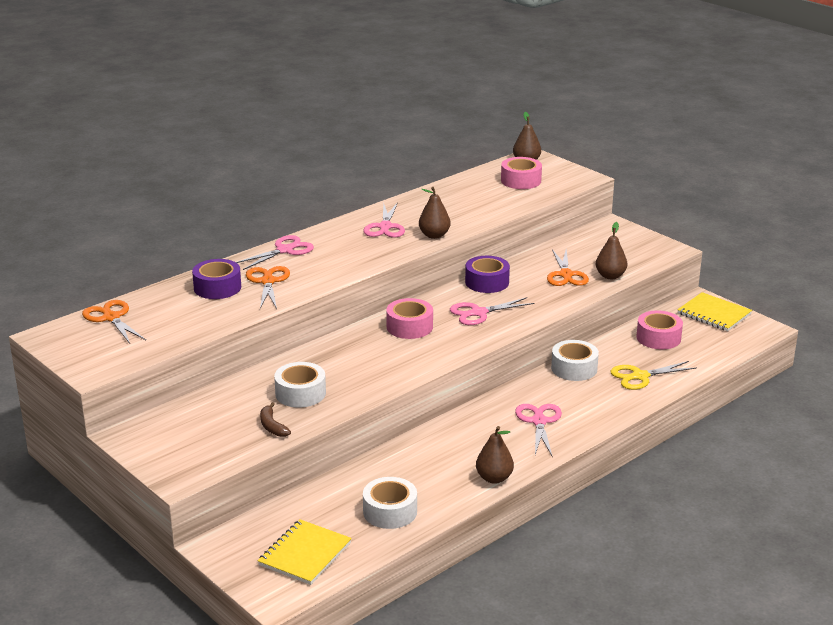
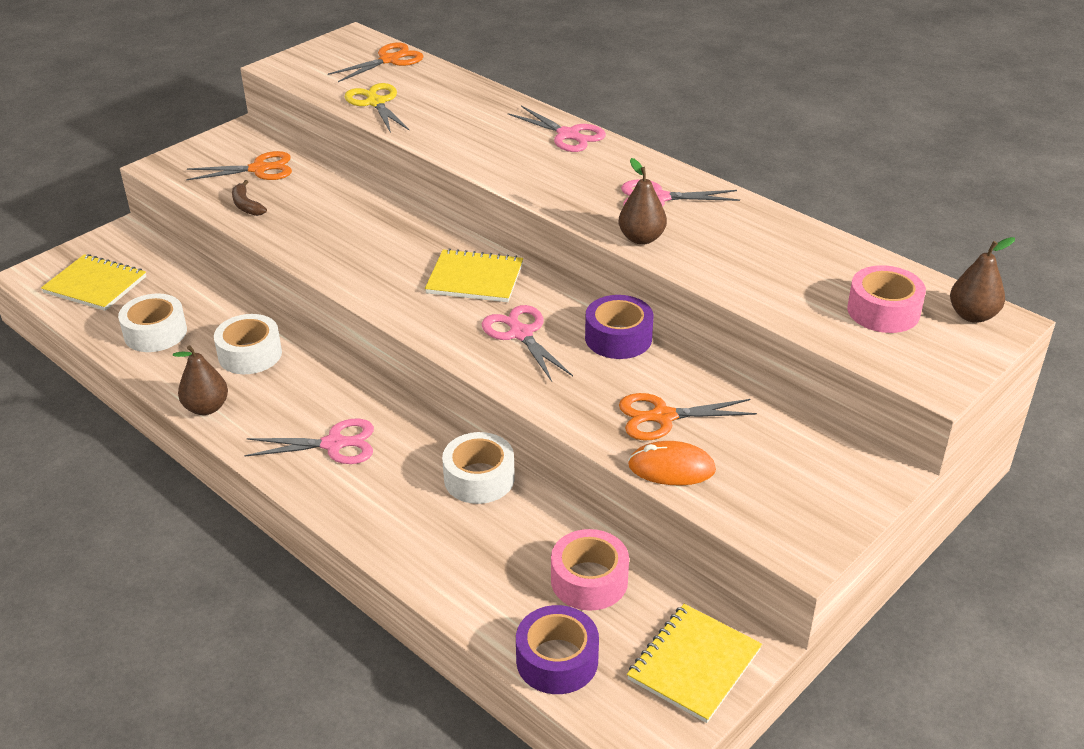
camera: 85 degrees right, 10 degrees up
(217, 287) = (462, 105): purple tape -> purple tape (557, 660)
(268, 281) = (480, 132): orange scissors -> orange scissors (259, 169)
(272, 426) = (246, 205): brown banana -> brown banana turned 90 degrees counterclockwise
(300, 393) = (313, 216): white tape -> white tape (250, 354)
(409, 327) = (475, 279): pink tape -> yellow notebook
(610, 276) = (671, 468): brown pear -> orange mouse
(640, 376) = (460, 553): yellow scissors -> yellow scissors (376, 103)

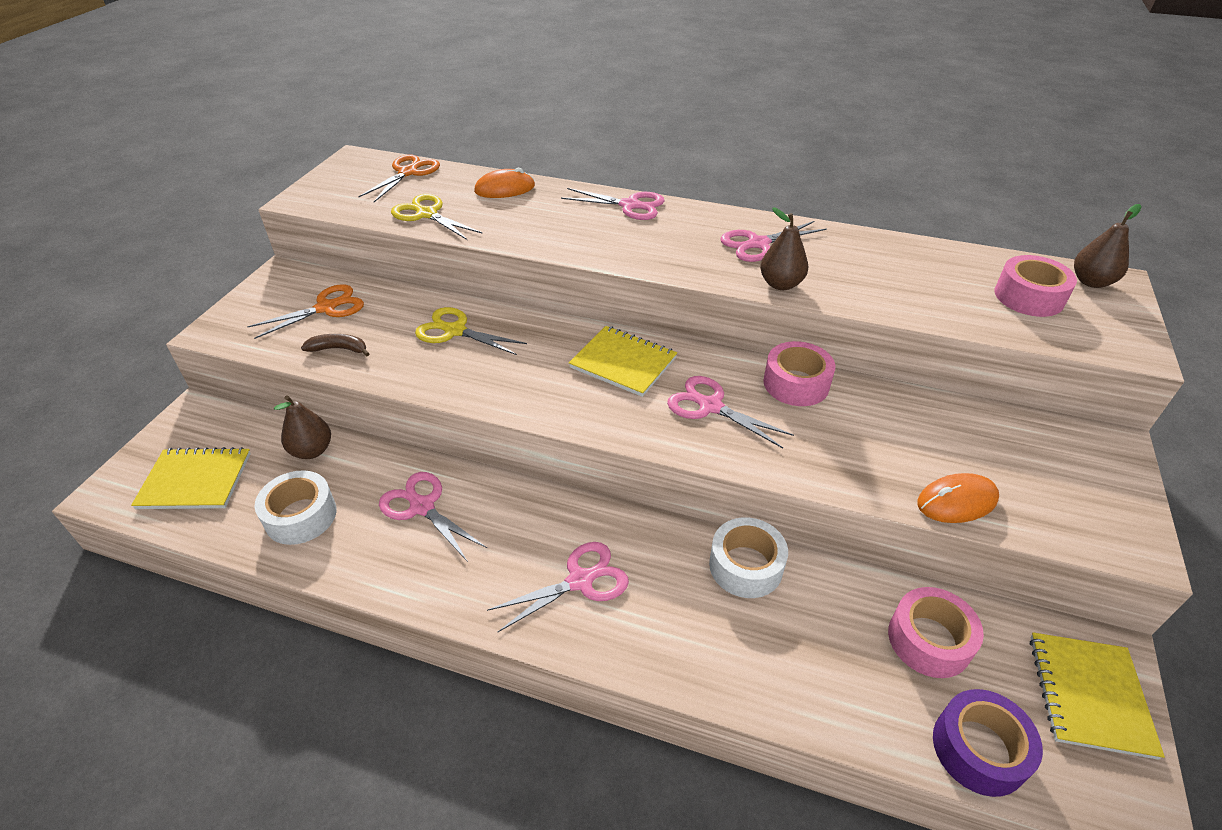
camera: 25 degrees left, 5 degrees up
(206, 408) = (415, 587): brown pear -> brown pear (312, 450)
(246, 205) = (339, 349): brown banana -> brown banana turned 150 degrees clockwise
(250, 354) = (422, 507): white tape -> pink scissors
(351, 215) = (455, 331): none -> yellow scissors
(464, 94) = (505, 189): none -> orange mouse
(475, 279) = (623, 363): yellow notebook -> yellow notebook turned 45 degrees clockwise
(618, 338) = (796, 384): purple tape -> pink tape
(663, 417) = (902, 450): orange scissors -> none

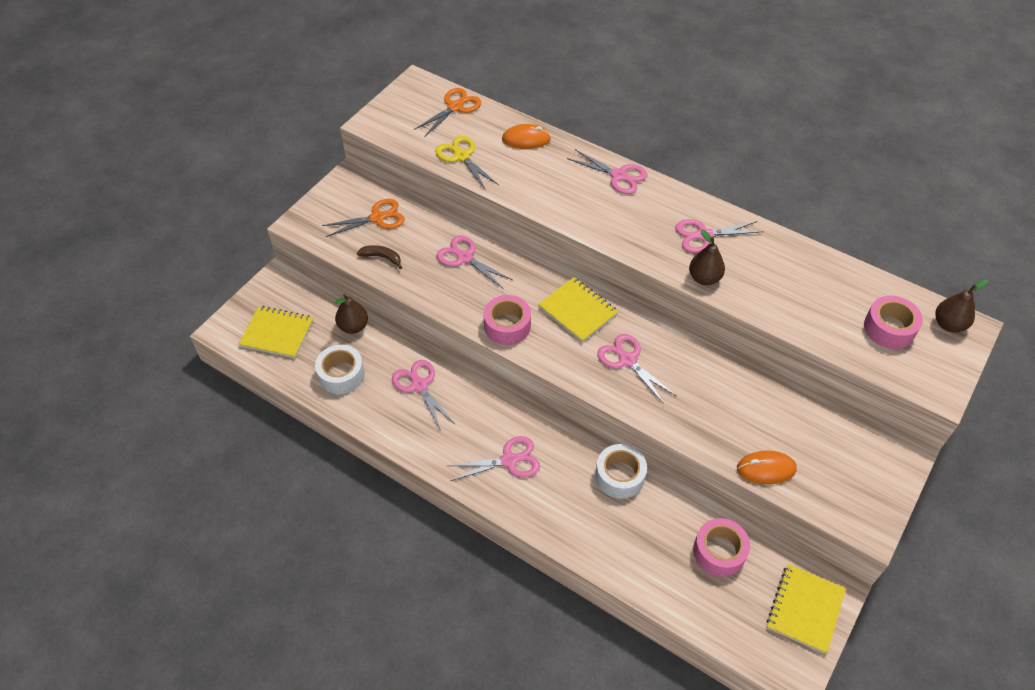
camera: 15 degrees right, 10 degrees up
(455, 331) = (465, 258): yellow scissors -> pink scissors
(796, 384) = (696, 355): pink tape -> pink tape (507, 326)
(979, 749) = (717, 620): purple tape -> none

